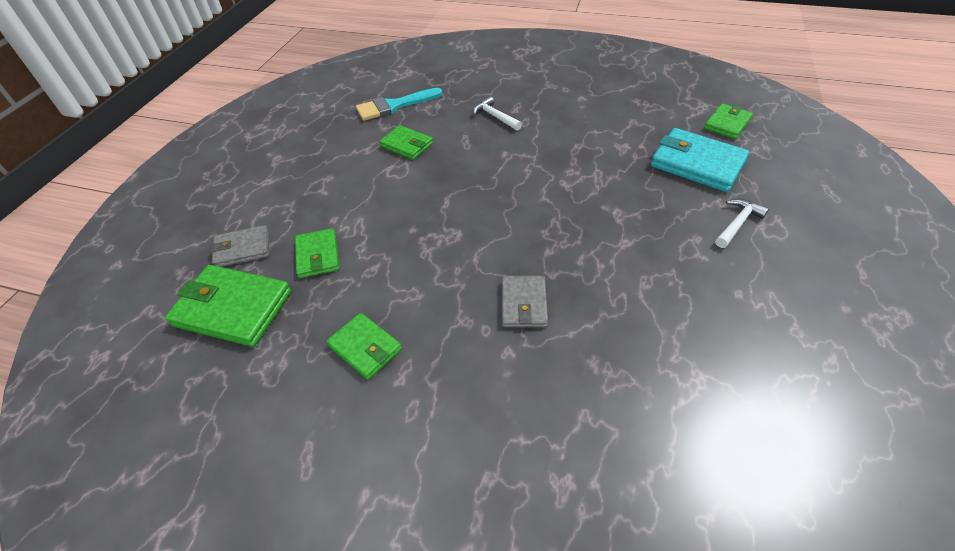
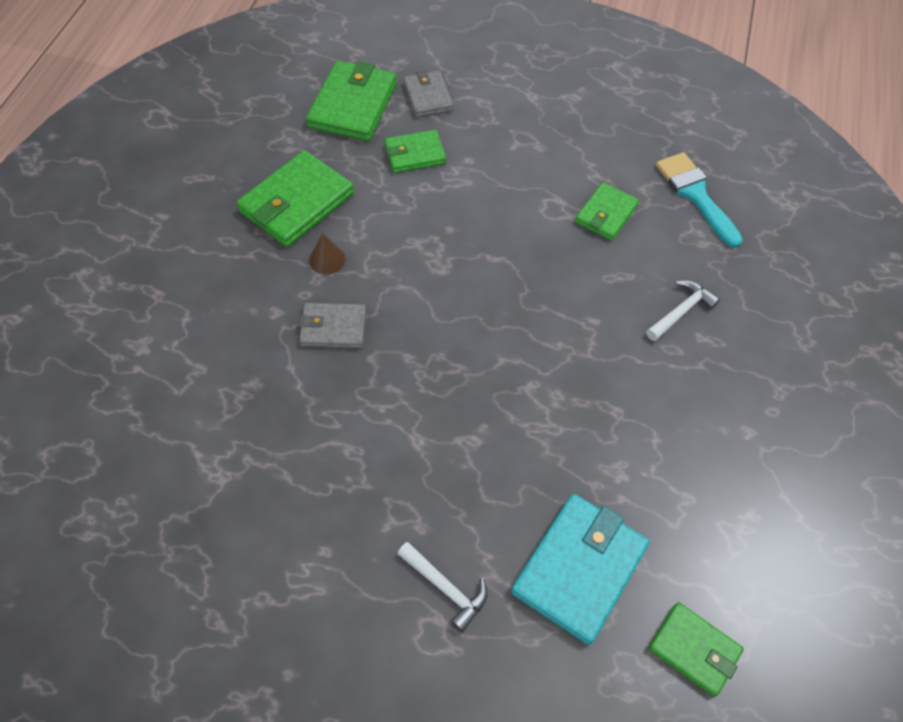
camera: 85 degrees right, 10 degrees up
(365, 348) = (297, 203): green wallet -> green wallet, size x1.66
(443, 315) = (327, 259): none -> brown cone

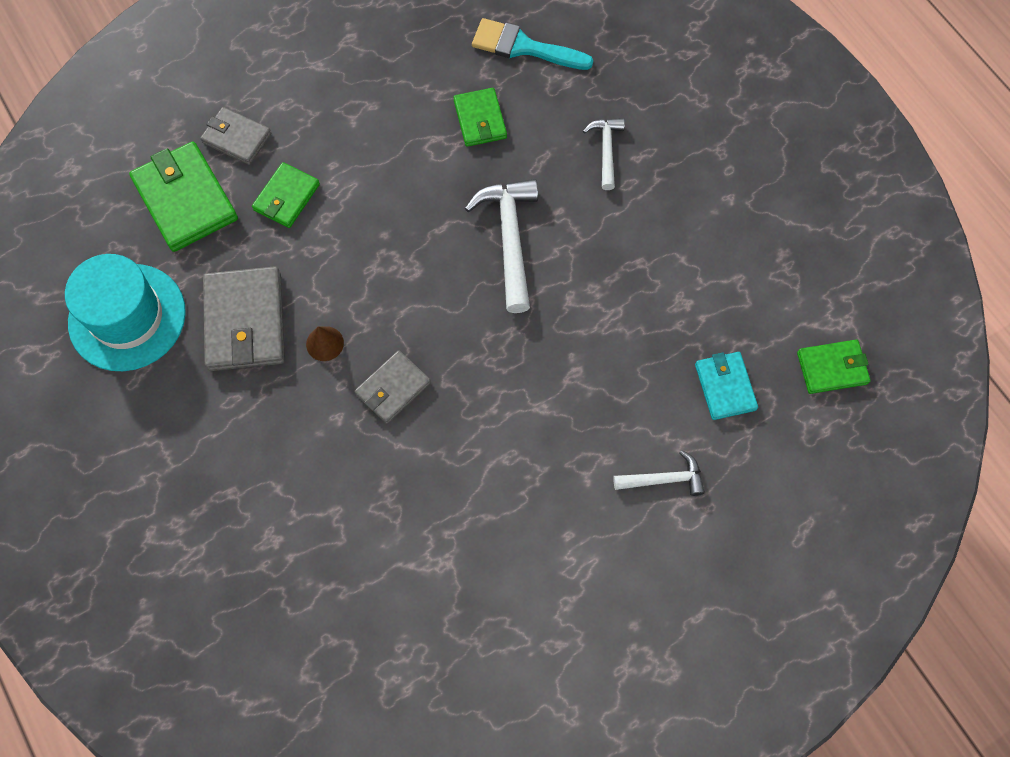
camera: 45 degrees left, 10 degrees up
(235, 140) = (127, 317): none -> turquoise hat
(297, 203) = (245, 322): green wallet -> grey wallet
(534, 307) = (510, 239): none -> white hammer
(579, 569) = (725, 387): turquoise wallet -> turquoise wallet, size x0.60

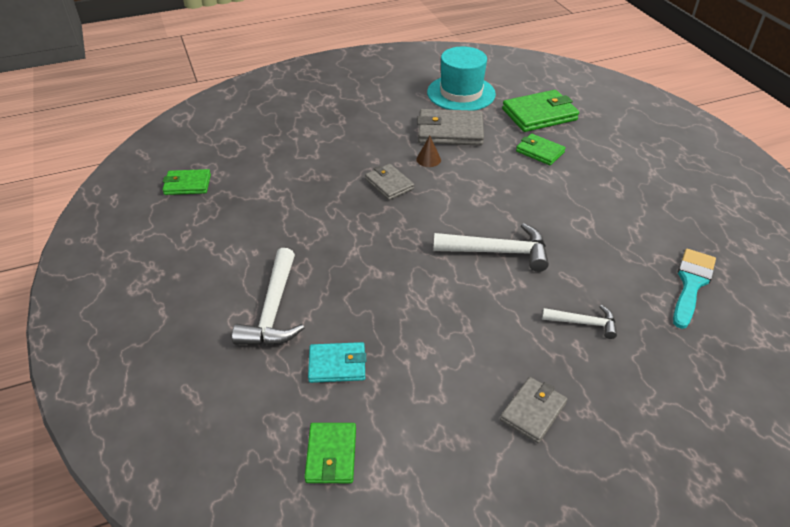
camera: 100 degrees right, 25 degrees down
(237, 138) = (586, 135): grey wallet -> grey wallet (533, 411)
(480, 119) = (611, 248): green wallet -> green wallet (187, 184)
(664, 479) = (273, 310): white hammer -> white hammer, size x1.73

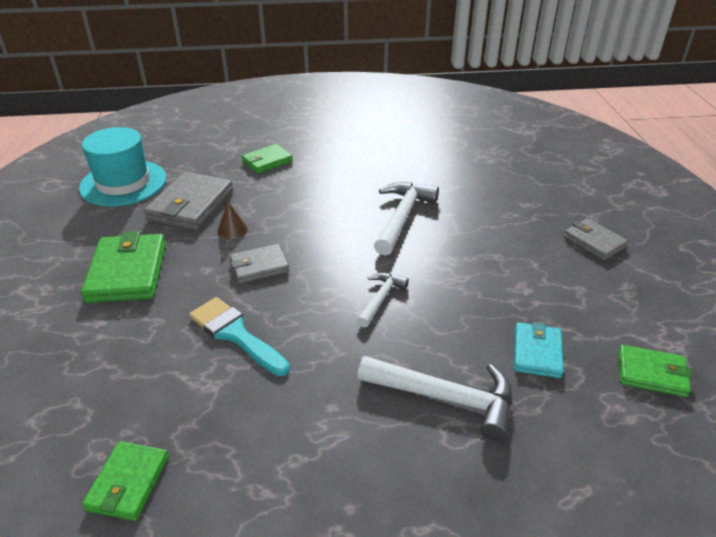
camera: 75 degrees left, 5 degrees down
(539, 115) = (207, 147): green wallet -> green wallet (127, 272)
(583, 323) = (501, 195): white hammer -> white hammer (380, 299)
(691, 284) = (469, 140): turquoise brush -> turquoise brush (235, 334)

